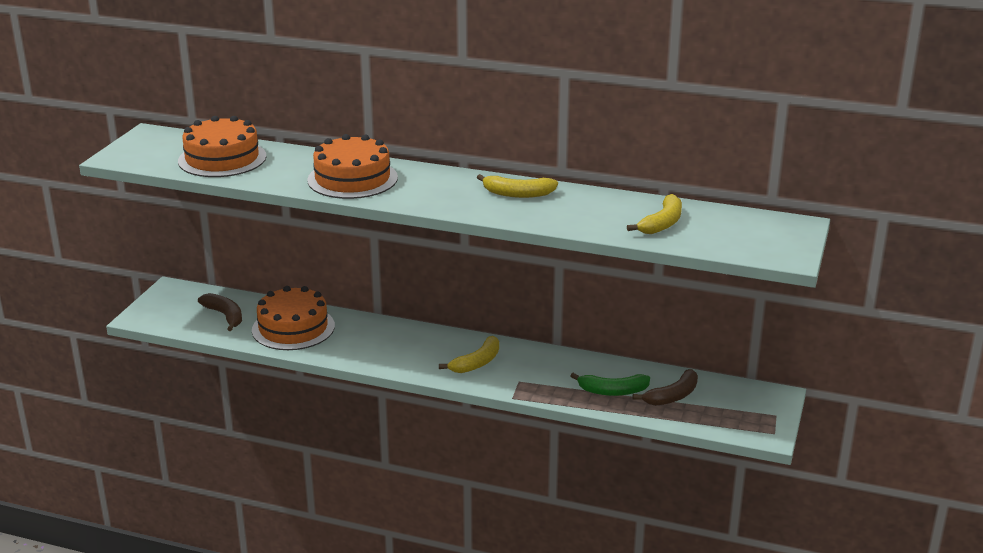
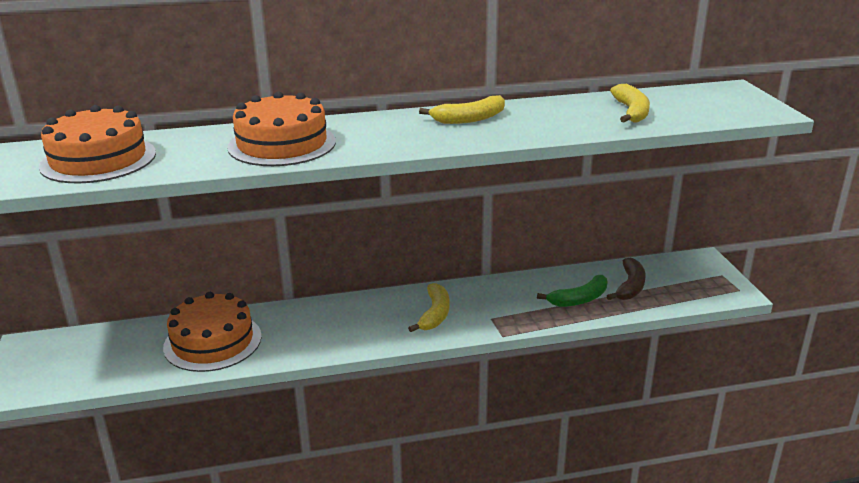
camera: 30 degrees left, 0 degrees up
(225, 316) = (120, 354): brown banana -> none

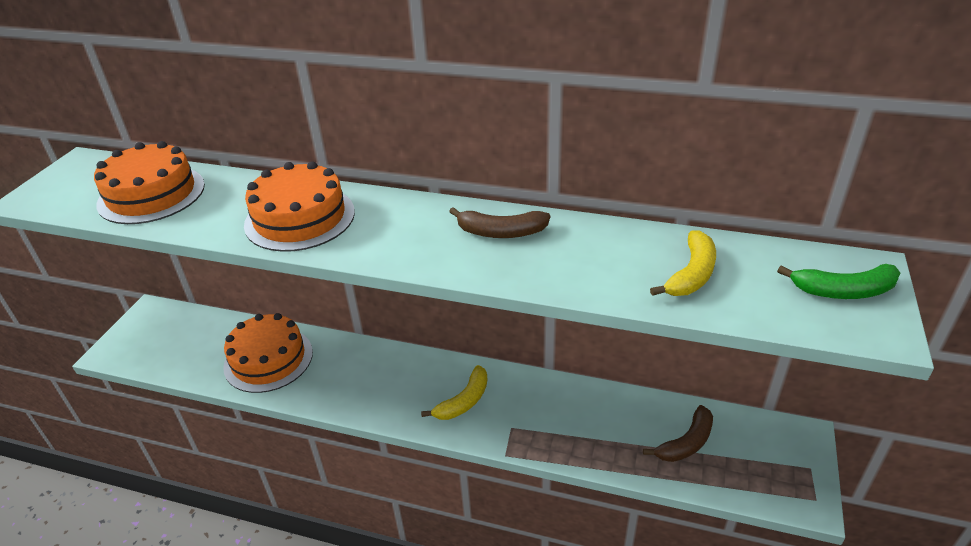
camera: 30 degrees right, 10 degrees up
(469, 119) = (501, 232): yellow banana -> brown banana
(579, 299) = (617, 438): green banana -> green banana (843, 291)

